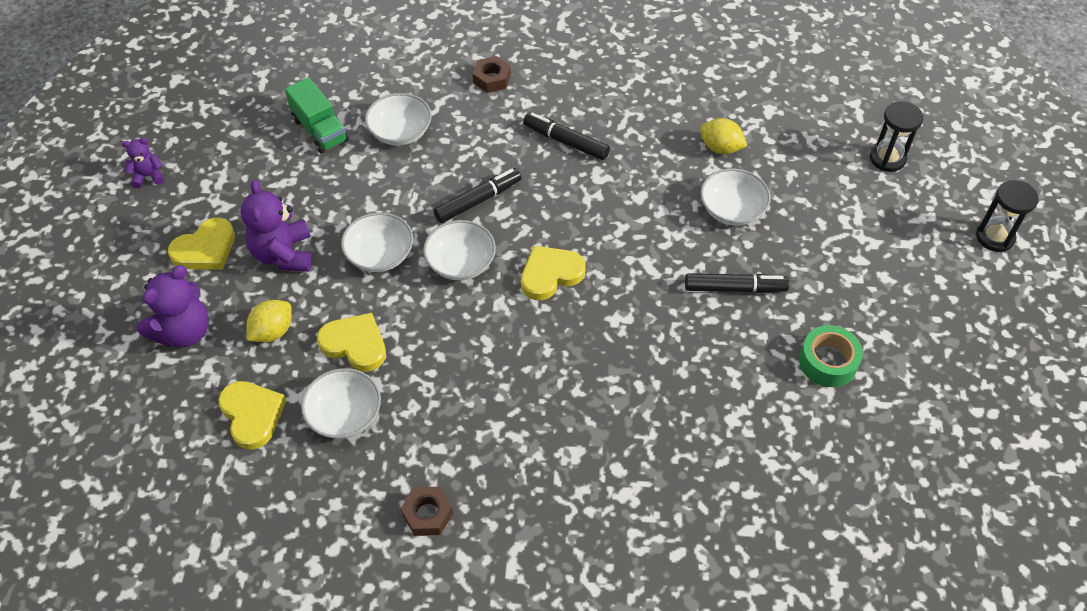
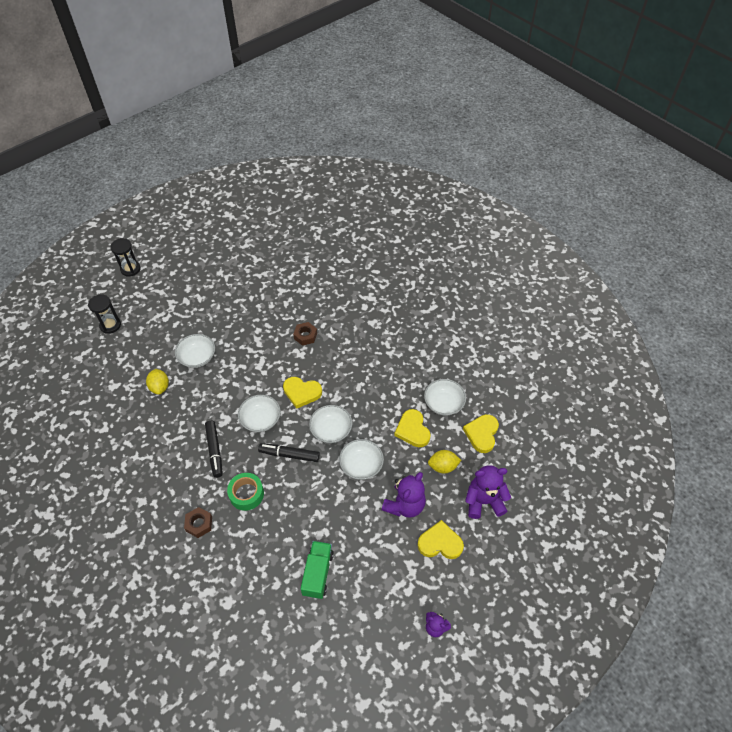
camera: 135 degrees left, 0 degrees up
(400, 132) = (280, 531): white bowl -> white bowl (261, 419)
(427, 514) = (445, 344): brown nut -> brown nut (305, 336)
(735, 288) = (243, 328): black marker -> none
(828, 362) = (250, 281): green tape -> green tape (246, 494)

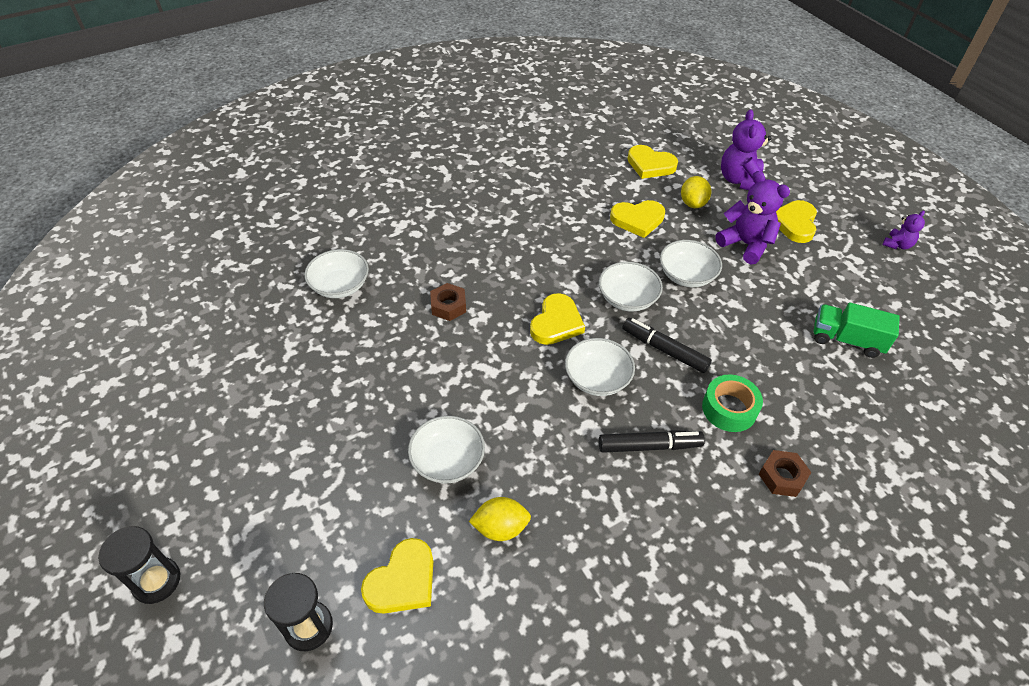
camera: 80 degrees left, 5 degrees down
(131, 353) = (402, 581): none -> yellow heart
(289, 455) = (664, 350): black marker -> black marker turned 105 degrees clockwise
(443, 403) = (601, 187): white bowl -> white bowl (340, 286)

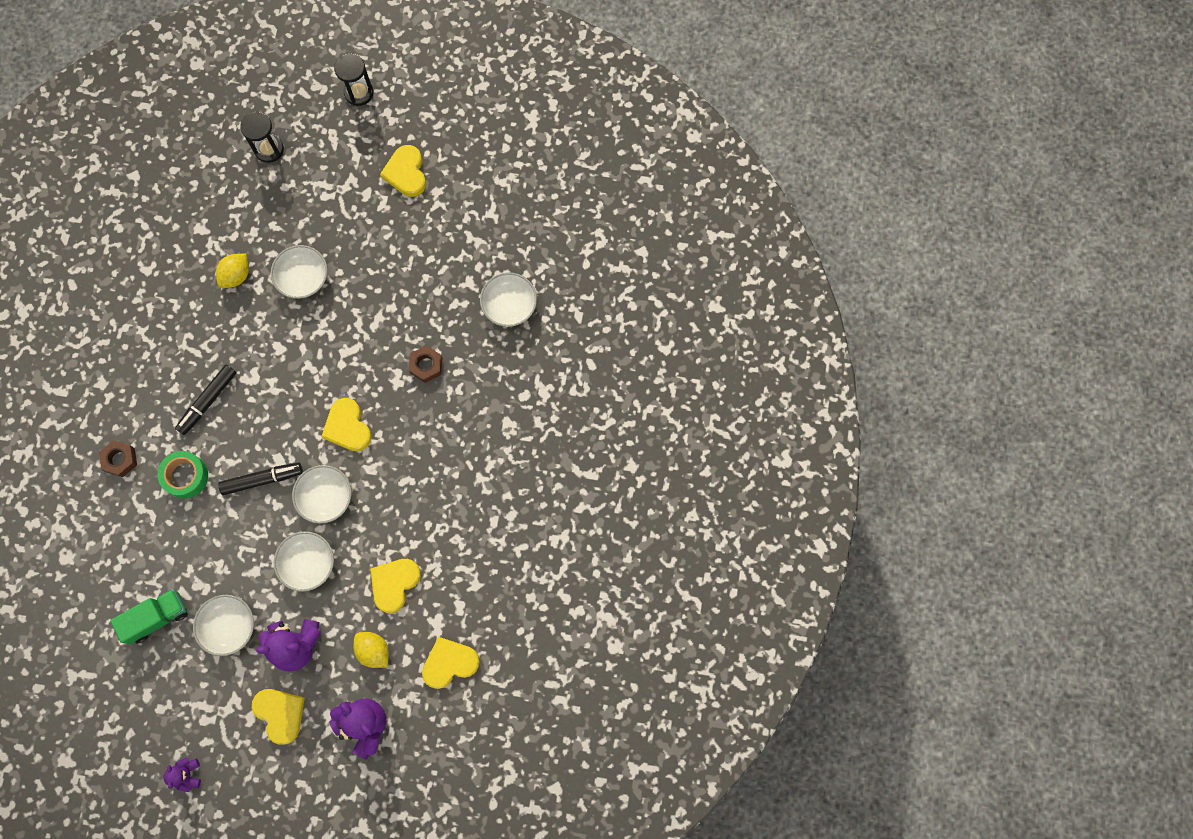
camera: 130 degrees right, 25 degrees up
(402, 581) = (252, 206): yellow heart -> yellow heart (406, 173)
(597, 378) = (280, 414): white bowl -> white bowl (229, 626)

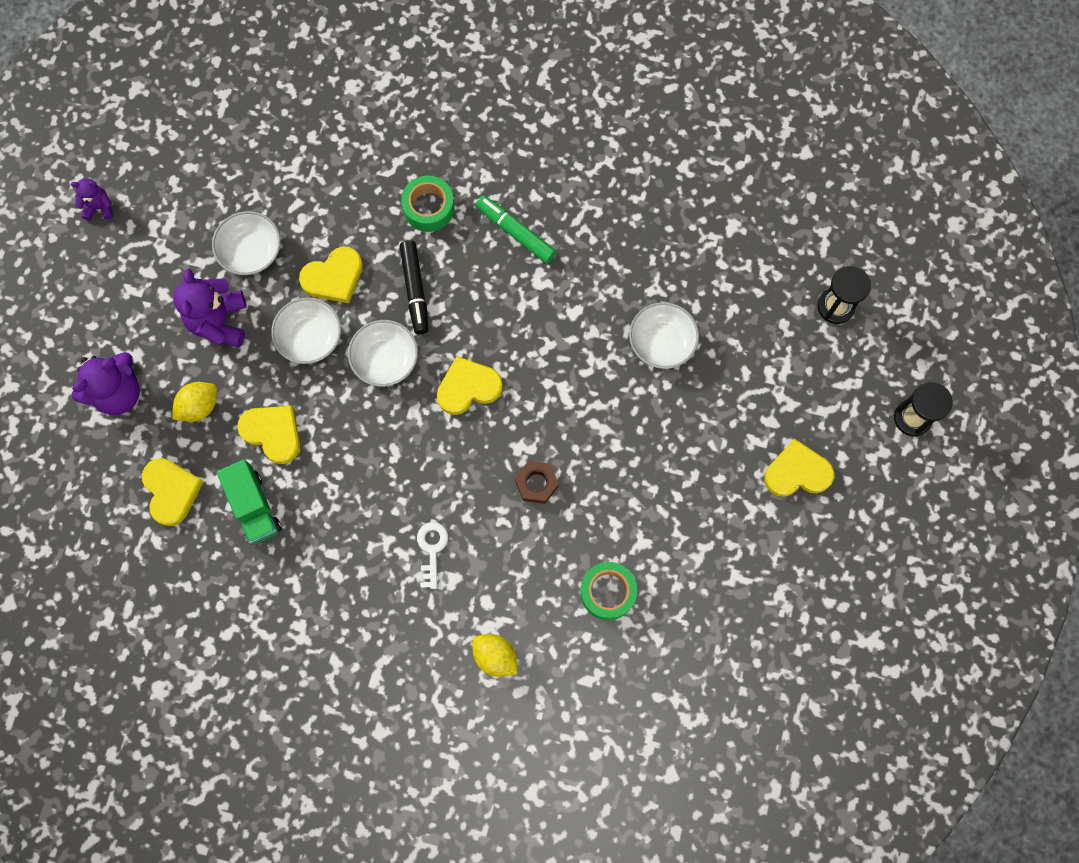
camera: 95 degrees right, 0 degrees up
(120, 460) = (456, 139): brown nut -> none
(157, 618) = (272, 177): green truck -> green truck (254, 507)
(208, 401) = (515, 232): black marker -> green marker
(236, 276) = (669, 266): yellow lemon -> yellow lemon (495, 656)
(280, 714) = (146, 303): yellow heart -> yellow heart (334, 277)
(485, 442) = (432, 549): none -> white key
(509, 305) = (607, 592): white bowl -> green tape

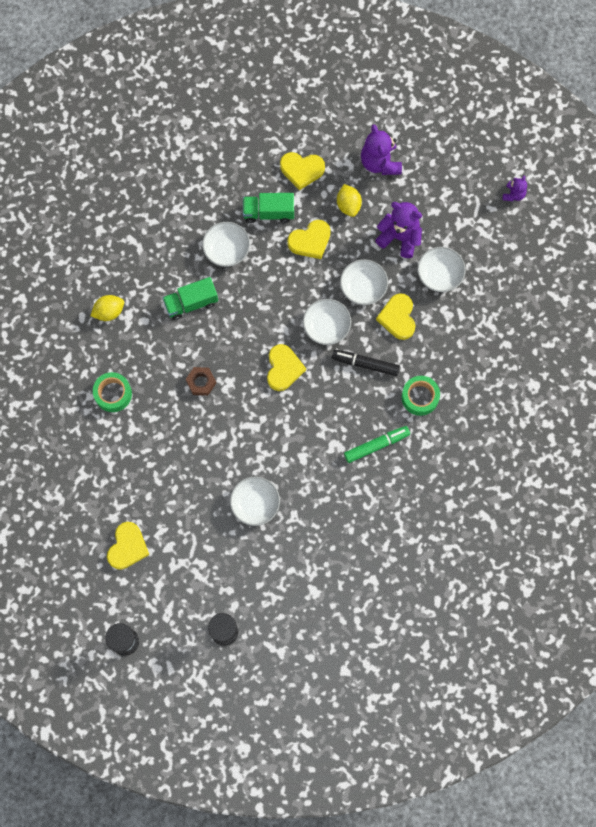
camera: 115 degrees right, 0 degrees up
(333, 538) = (226, 249): none -> white bowl
(432, 549) = (191, 303): white key -> green truck

